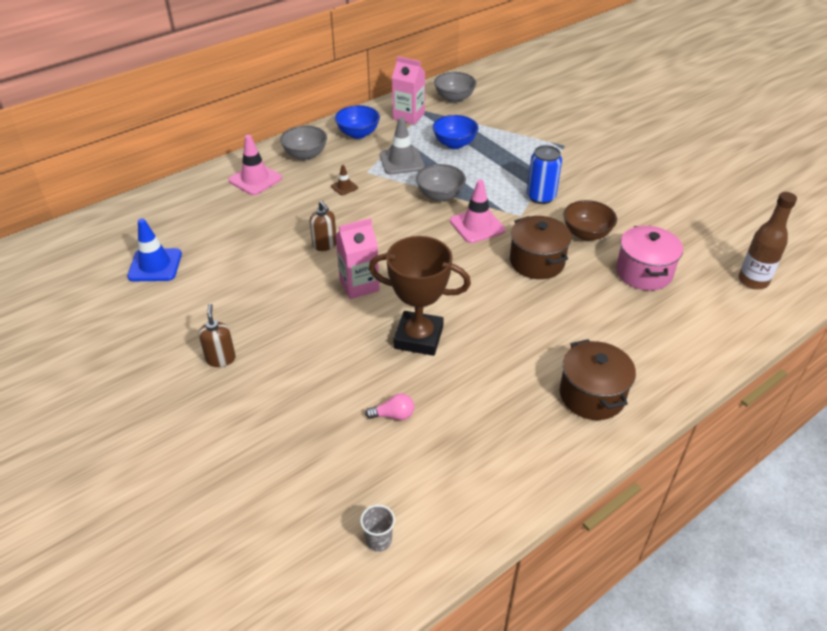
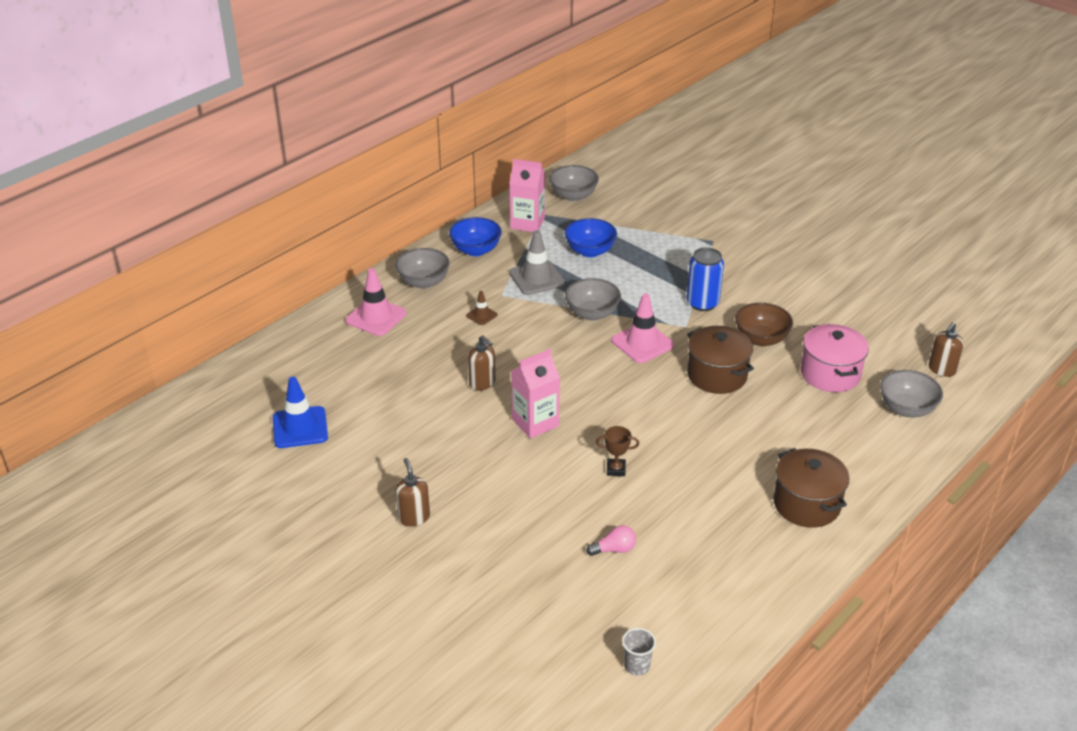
camera: 10 degrees left, 5 degrees down
(418, 337) = (616, 469): brown trophy -> brown trophy, size x0.42
(711, 314) = (906, 409): none -> grey bowl
(753, 281) = (941, 370): brown bottle -> brown soap dispenser

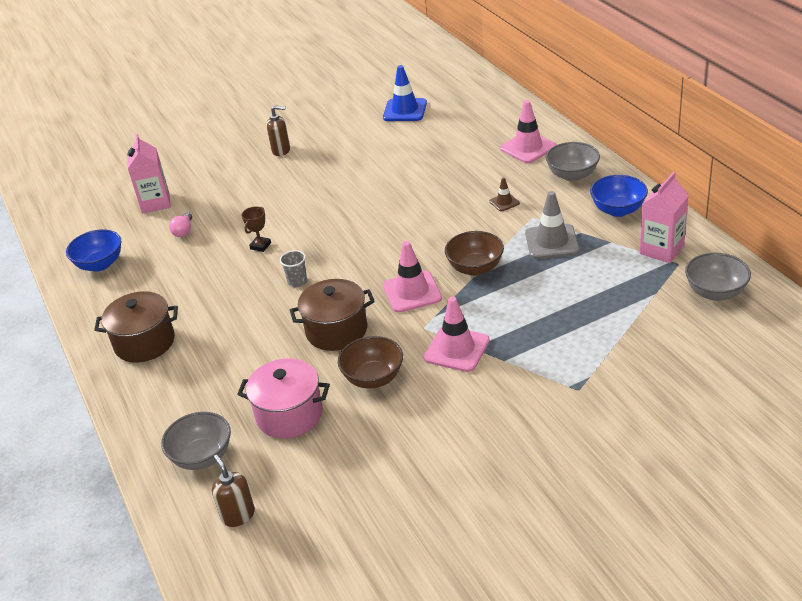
camera: 115 degrees right, 0 degrees up
(482, 383) = (407, 193): brown soap dispenser -> none
(535, 423) = (341, 213): pink carton -> pink carton (155, 203)
(590, 251) = (589, 285): blue bowl -> blue bowl (100, 264)
(592, 313) = (475, 268): grey bowl -> brown bowl
(637, 666) = (85, 224): grey cup -> grey cup (297, 282)
(702, 303) = (456, 349): blue can -> pink traffic cone

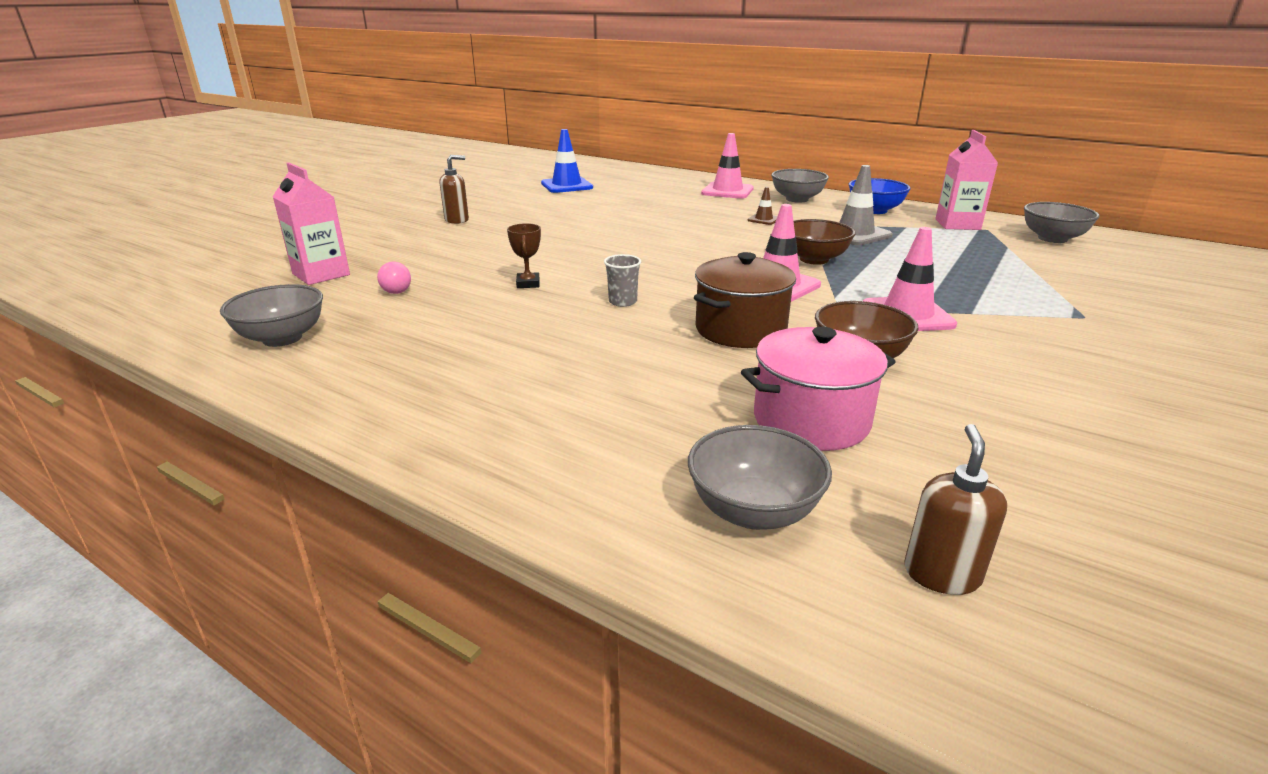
camera: 35 degrees left, 10 degrees down
(100, 264) = (282, 338): blue bowl -> grey bowl
(144, 342) = (460, 400): brown pot -> none
(238, 515) = (941, 574): brown soap dispenser -> brown soap dispenser turned 75 degrees clockwise

